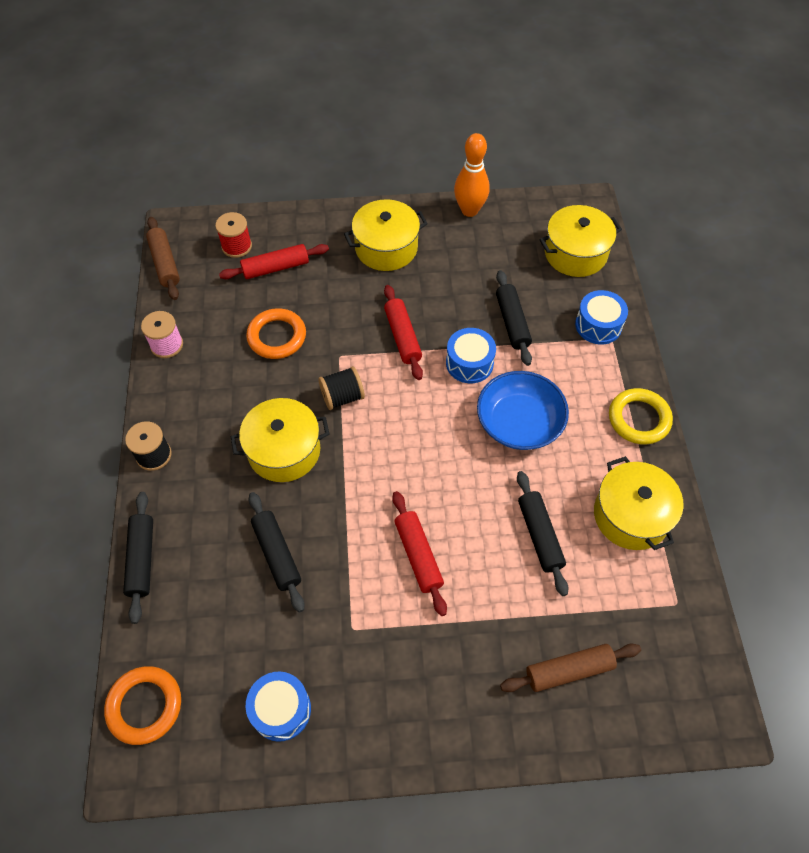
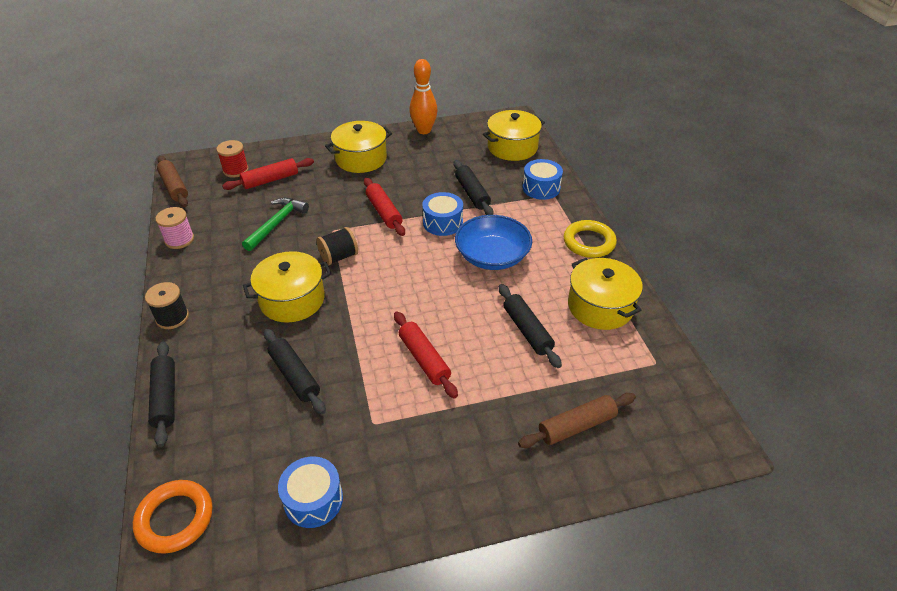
camera: 10 degrees left, 15 degrees down
(277, 337) = (276, 223): orange ring -> green hammer

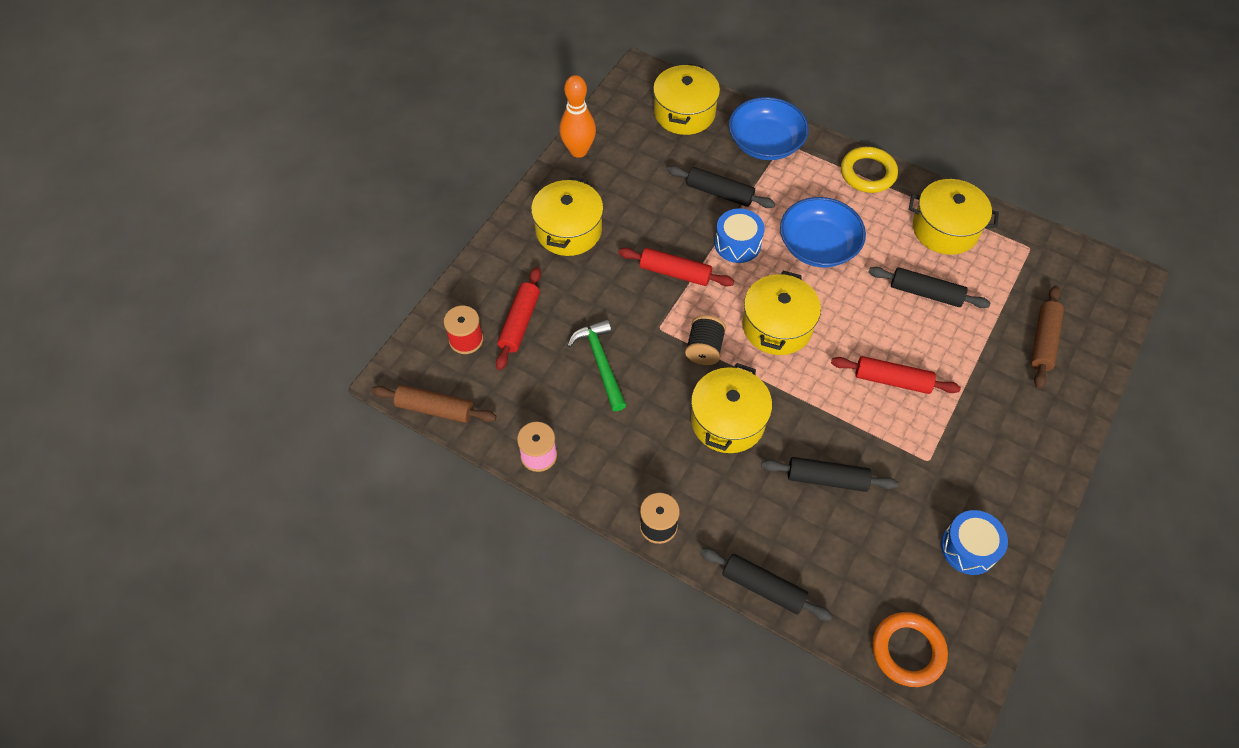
camera: 45 degrees left, 15 degrees up
(399, 277) = (777, 326): none -> yellow pot
(541, 188) = (765, 143): blue drum -> blue bowl

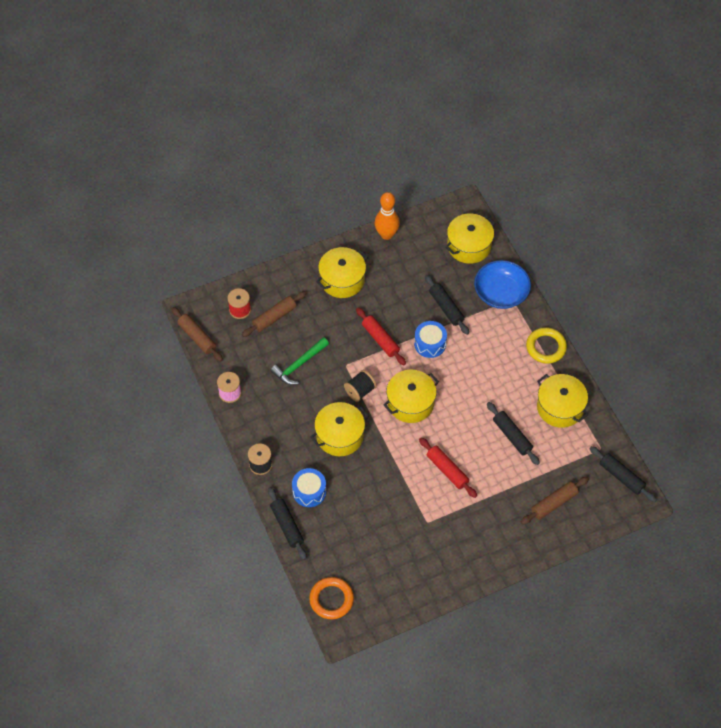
camera: 35 degrees right, 0 degrees up
(520, 323) = (274, 317): red rolling pin -> brown rolling pin
(600, 363) = (299, 365): green hammer -> green hammer turned 150 degrees counterclockwise
(818, 246) = (475, 372): blue bowl -> none
(827, 479) = (365, 496): black rolling pin -> black rolling pin (621, 477)
(969, 548) = (407, 575): blue drum -> blue drum (309, 491)

